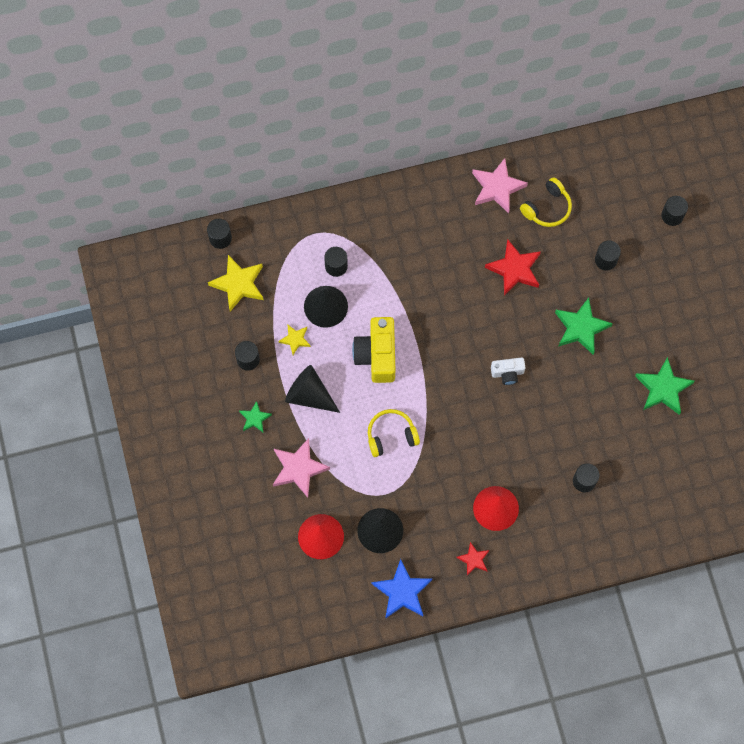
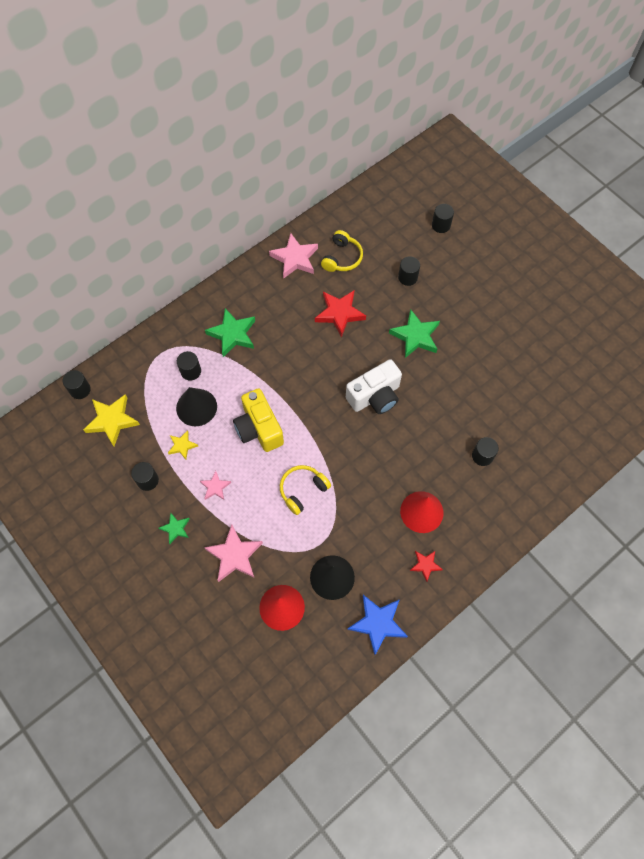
camera: 25 degrees left, 5 degrees down
(309, 395) = (215, 487): black cone -> pink star
(507, 373) = (375, 396): white camera -> white camera, size x1.82
(663, 388) = (505, 355): green star -> green star (232, 334)

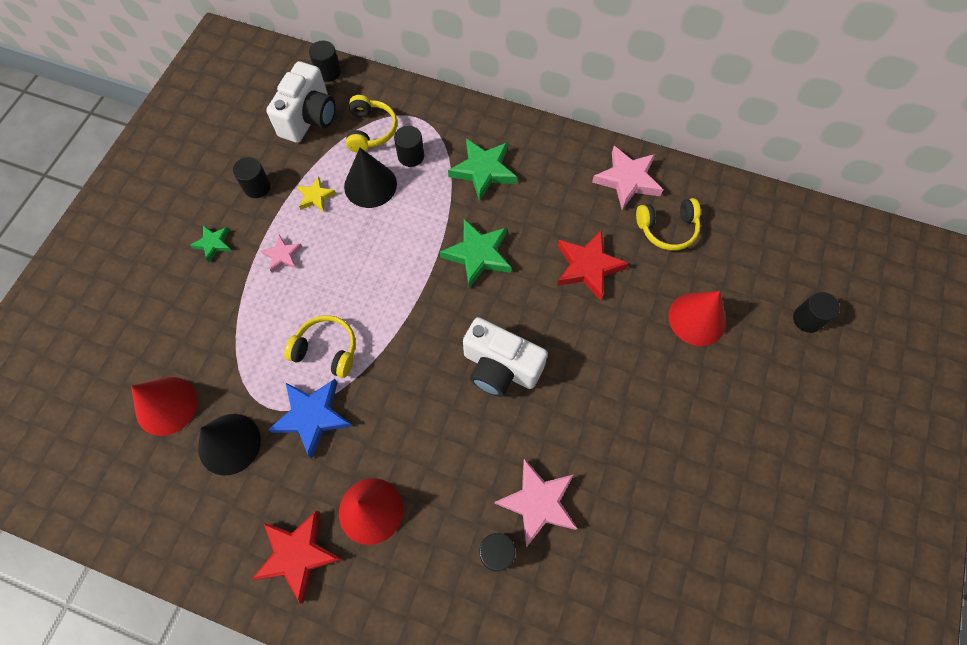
camera: 60 degrees right, 0 degrees up
(112, 421) = (309, 118): yellow star -> white camera
(152, 386) = (371, 130): none -> yellow headphones
(234, 555) = (209, 320): pink star -> pink star (538, 503)
(259, 428) = (380, 261): yellow camera -> none
(378, 623) = (191, 533): blue star -> blue star (312, 416)
(407, 277) = (697, 318): black cylinder -> red cone
(415, 336) = (618, 372): green star -> green star (478, 255)
(425, 565) = (298, 554): red star -> red star, size x1.79

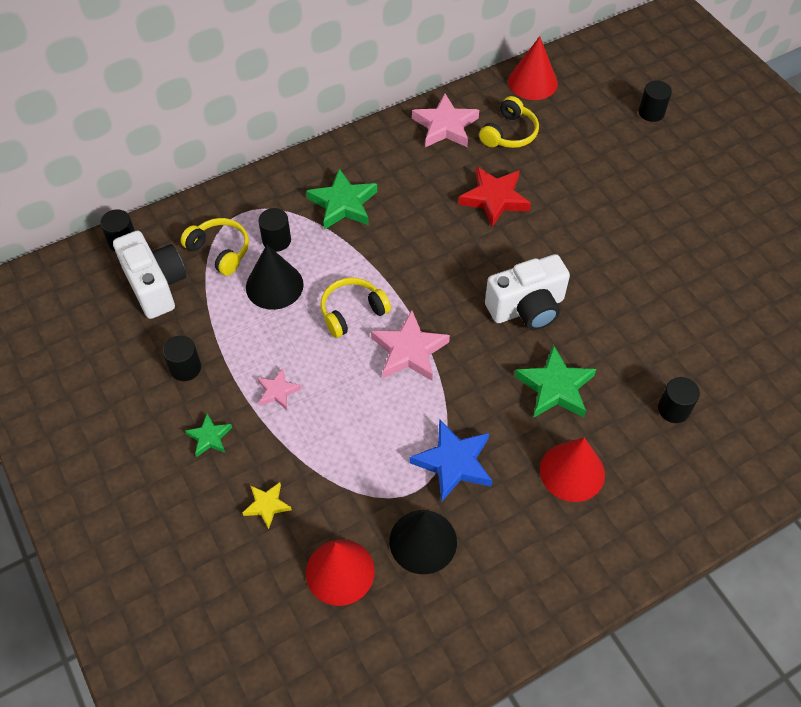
camera: 50 degrees left, 10 degrees down
(298, 554) = (567, 547): red star -> none
(315, 197) = (243, 331): yellow star -> yellow star (267, 505)
(326, 350) = (401, 415): yellow headphones -> yellow headphones (352, 312)
(478, 255) = (416, 257): green star -> green star (555, 387)
(538, 503) = (656, 357): pink star -> pink star (409, 351)
(697, 318) = (596, 168): red cone -> red cone (532, 82)

